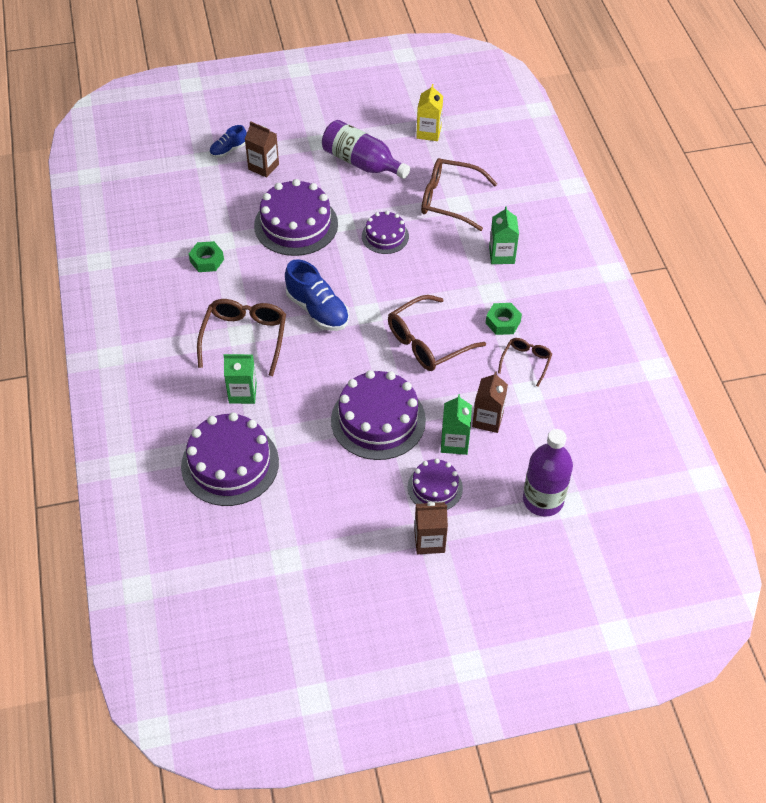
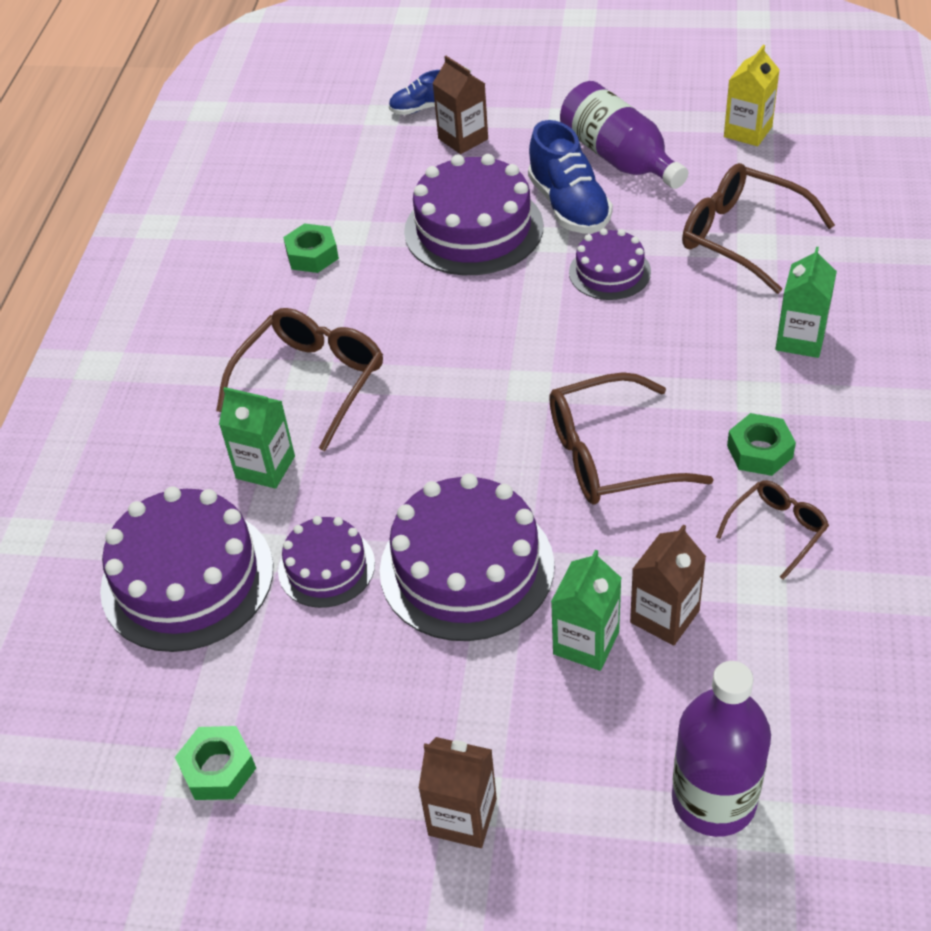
camera: 25 degrees right, 5 degrees down
(297, 554) = (218, 769): none -> green nut
(317, 310) = (447, 364): blue shoe -> blue shoe (569, 206)
(435, 487) = (515, 716): purple cake -> purple cake (326, 567)

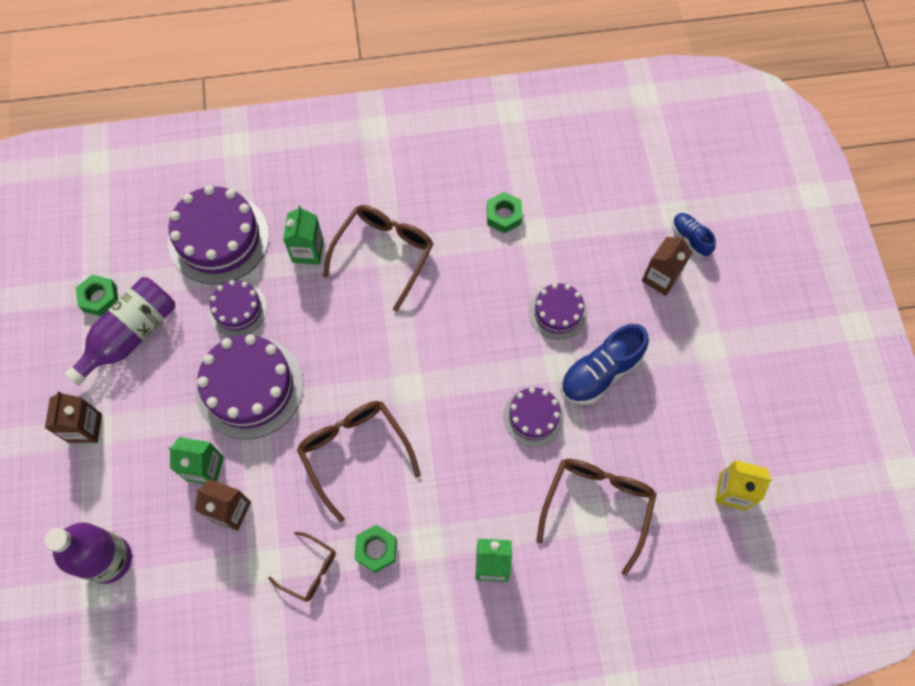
camera: 70 degrees right, 20 degrees up
(311, 381) = (384, 253): brown glasses -> brown glasses turned 75 degrees counterclockwise
(473, 229) = (558, 312): purple cake -> purple cake, size x0.56
(619, 158) = (669, 397): purple bottle -> purple bottle (131, 335)

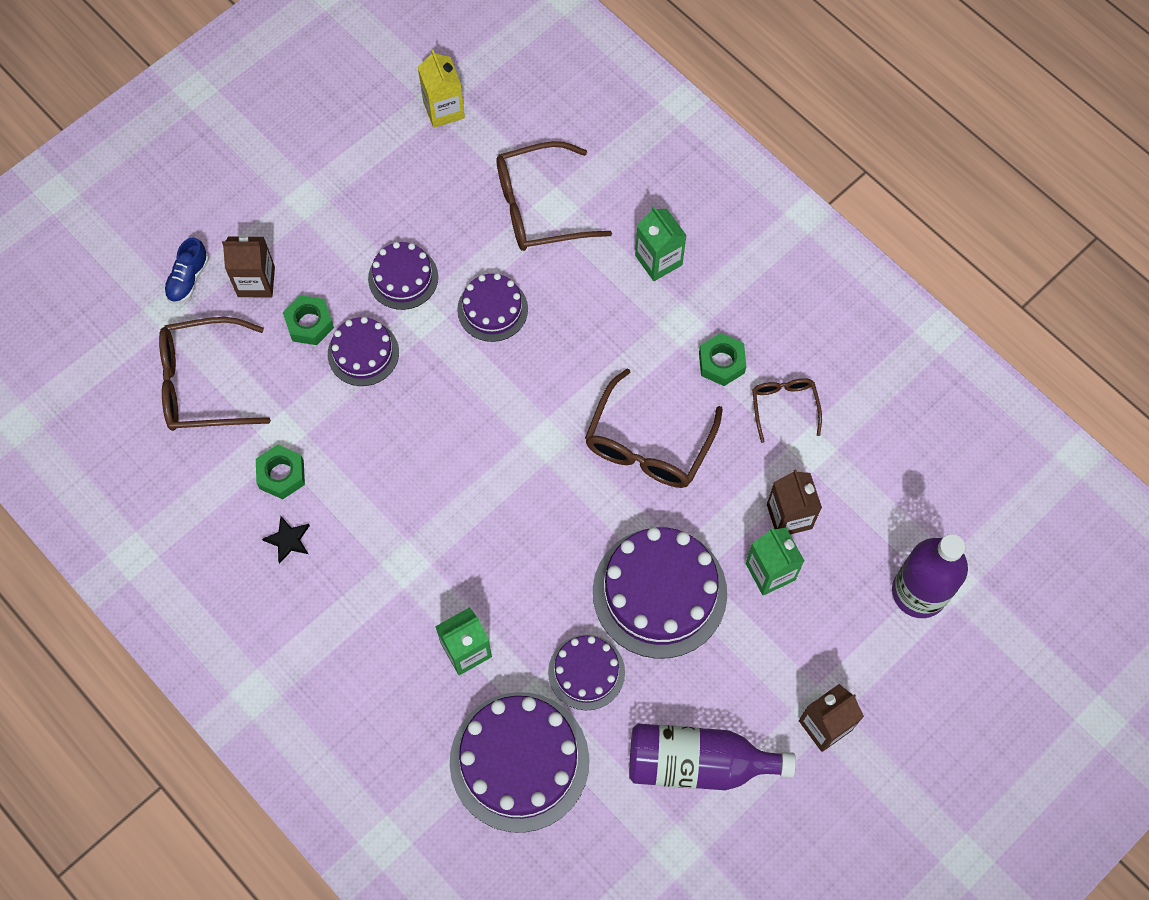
camera: 125 degrees left, 0 degrees up
(100, 298) = (683, 836): green nut -> green nut (309, 323)
(384, 253) = (413, 566): brown glasses -> brown glasses (203, 383)
(456, 195) = (288, 540): none -> black star
(600, 372) = (403, 278): blue shoe -> purple cake

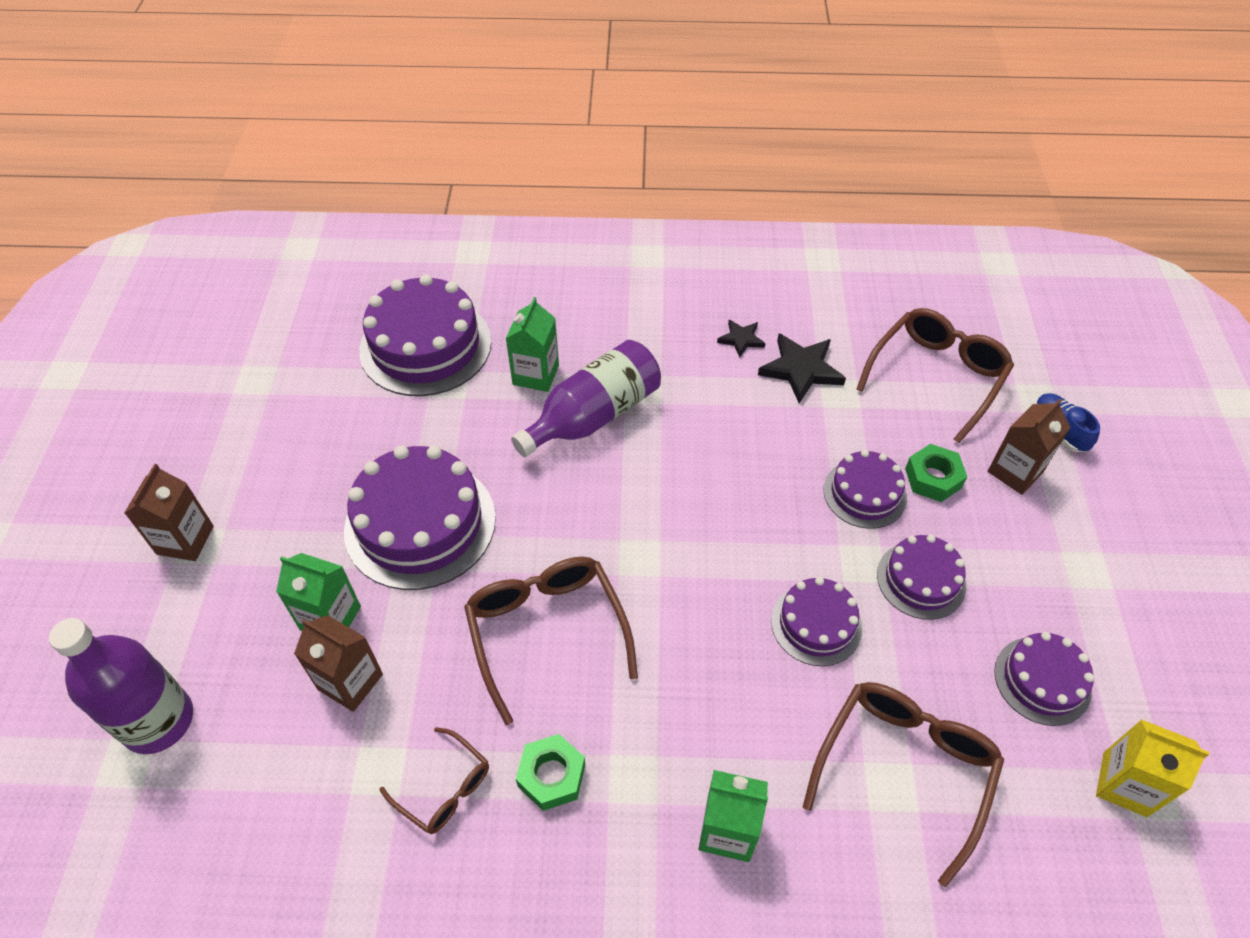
camera: 135 degrees right, 15 degrees down
(281, 475) = (801, 369): green nut -> black star
(586, 672) = (429, 428): purple cake -> purple cake (1042, 680)
(697, 763) = (282, 438): purple bottle -> purple bottle (593, 415)

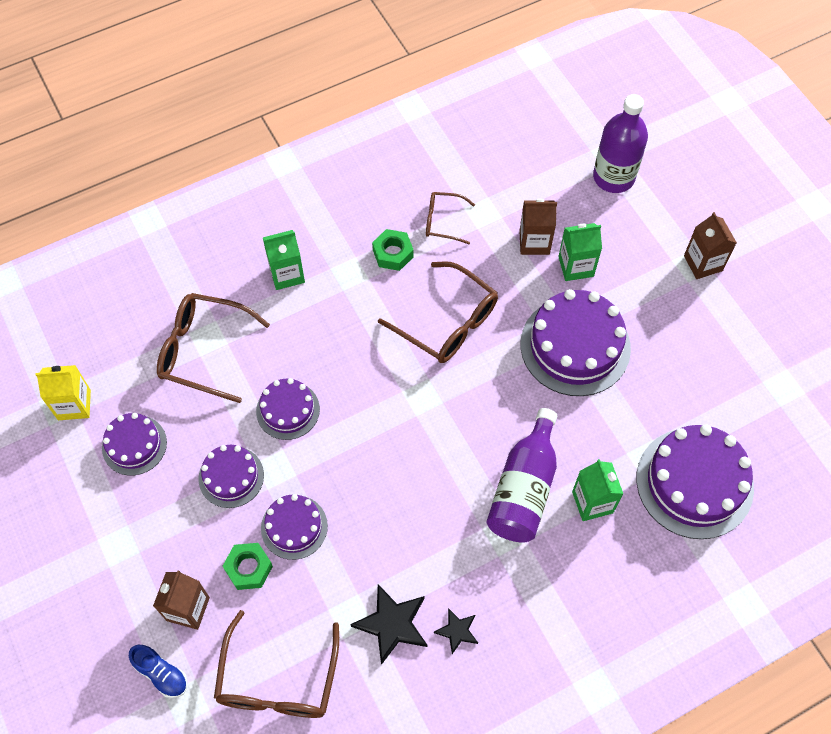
camera: 150 degrees right, 10 degrees up
(904, 769) = (203, 351): brown glasses -> brown glasses turned 105 degrees clockwise

